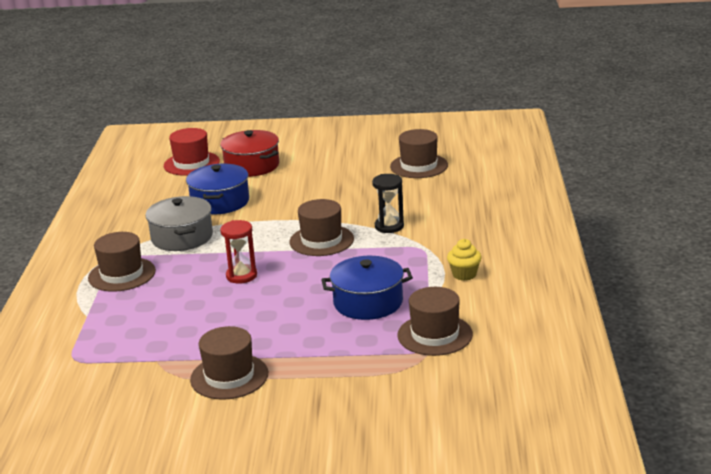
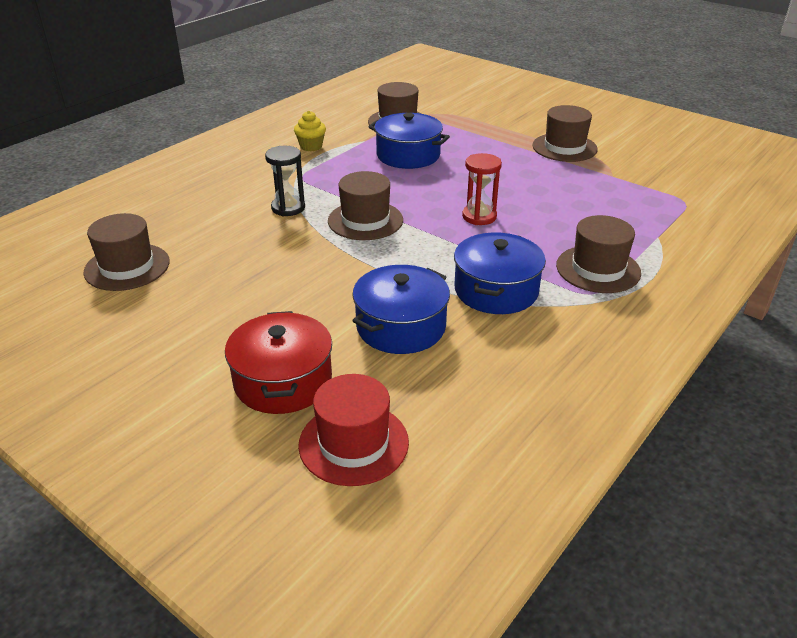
camera: 145 degrees left, 10 degrees up
(182, 237) = (496, 290): grey pot -> blue pot

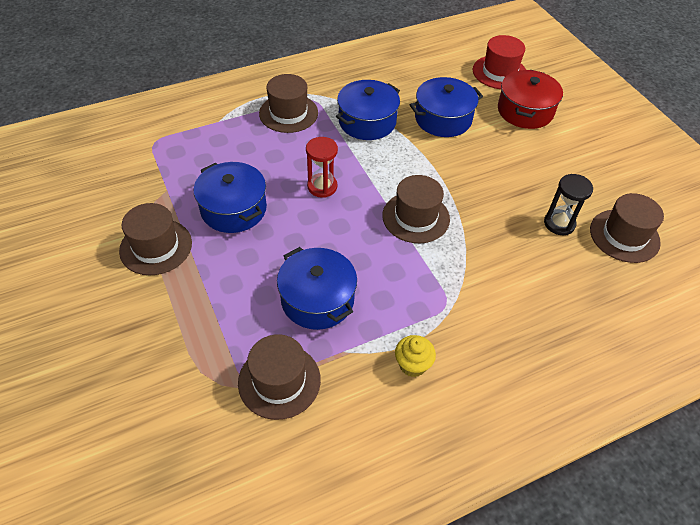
camera: 155 degrees left, 15 degrees up
(288, 208) = (475, 260): black hourglass -> black hourglass (559, 224)
(538, 181) = (233, 209): none -> blue pot

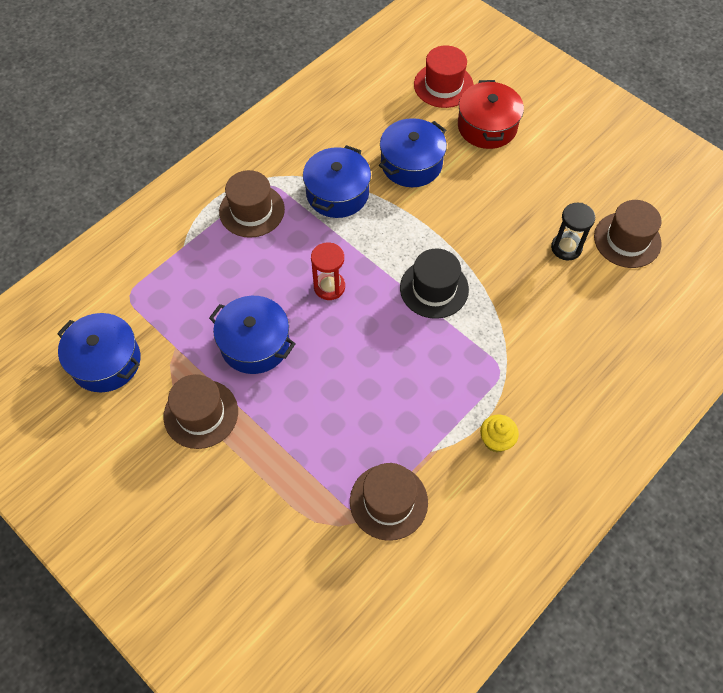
camera: 20 degrees left, 10 degrees up
(317, 299) = (383, 409): blue pot -> blue pot (106, 361)
(416, 217) = (434, 288): brown hat -> black hat

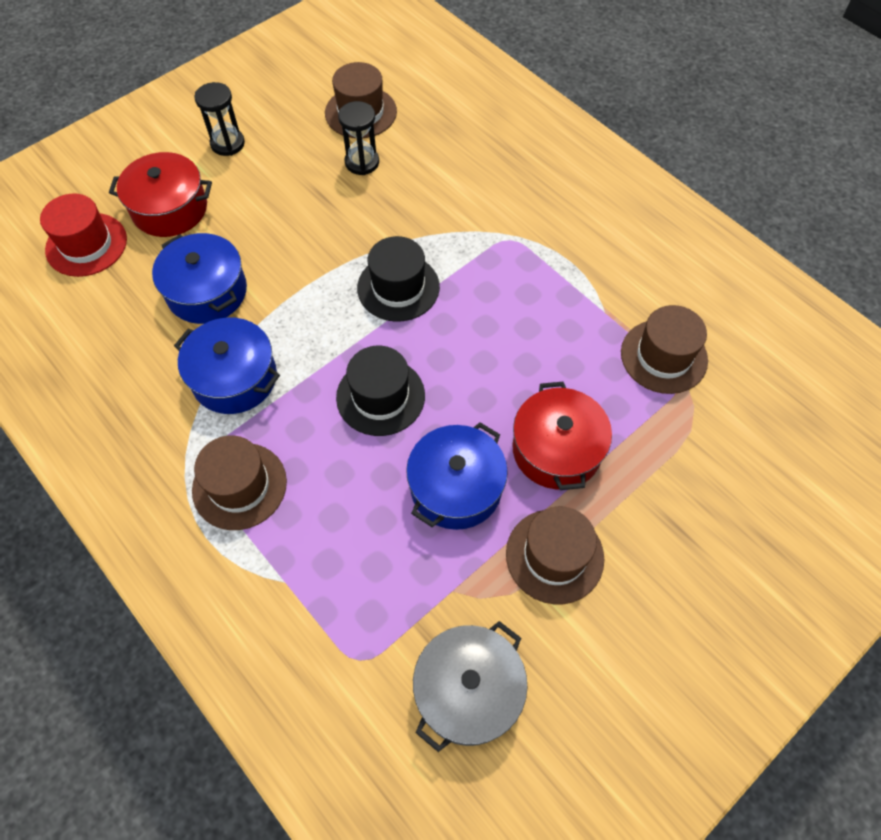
camera: 85 degrees left, 0 degrees up
(106, 361) = (468, 690): blue pot -> grey pot
(290, 413) = (556, 449): none -> red pot
(329, 287) = (380, 396): red hourglass -> black hat
(496, 440) = (591, 254): yellow cupcake -> none
(564, 150) = (227, 144): none -> black hourglass

